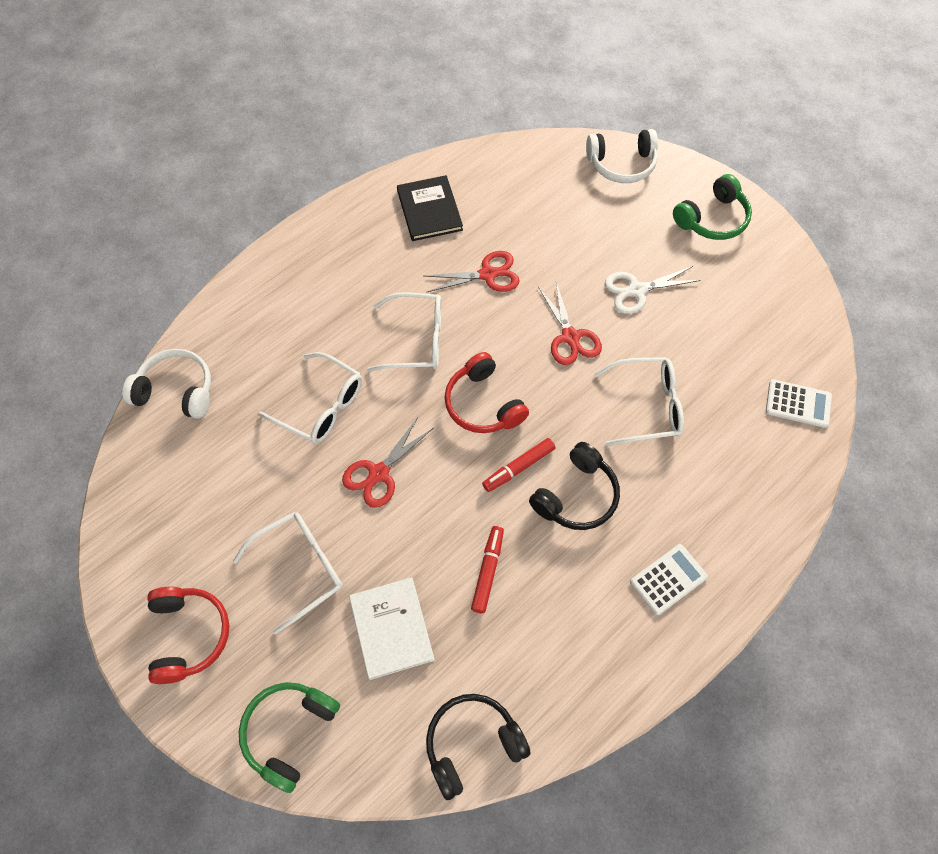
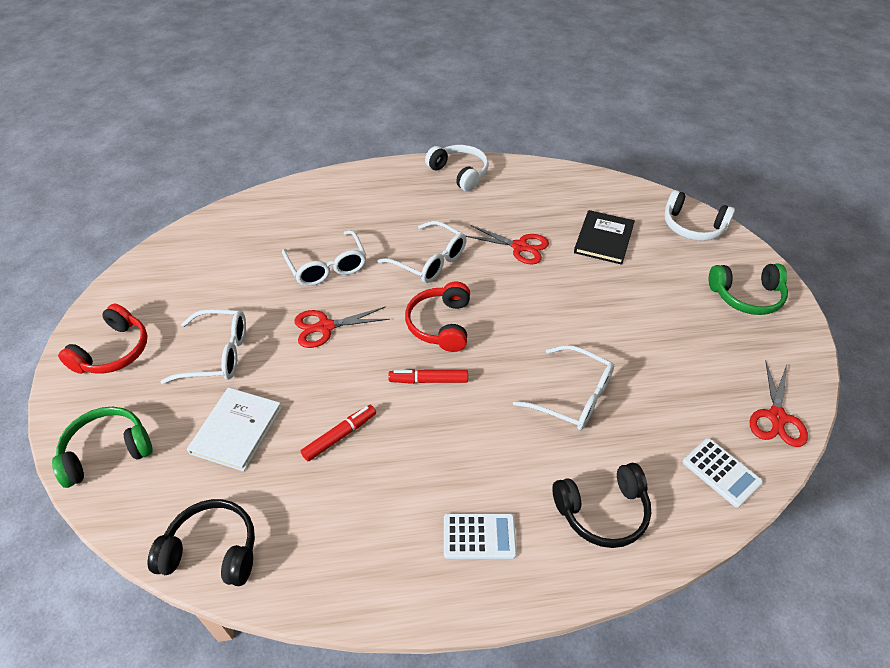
camera: 35 degrees right, 15 degrees down
(176, 390) = (249, 212): white headphones -> white headphones (459, 173)
(429, 210) = (512, 190): black book -> black book (604, 239)
(570, 337) = (549, 317): red scissors -> red scissors (776, 417)
(576, 496) = (456, 426): black headphones -> black headphones (603, 511)
(636, 290) = (634, 313): white scissors -> none

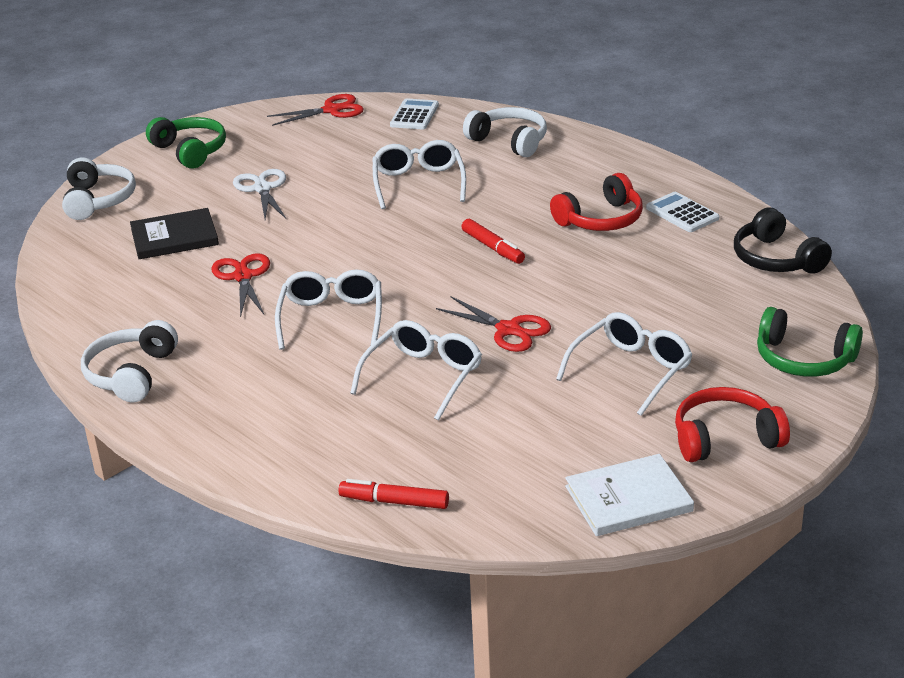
camera: 125 degrees left, 15 degrees down
(216, 354) = (630, 371): white glasses -> white glasses turned 75 degrees clockwise
(236, 430) = (681, 309): white book -> white book (628, 498)
(339, 436) = (608, 259): red marker -> red marker (394, 502)
(440, 324) = (418, 271): red headphones -> red headphones (601, 219)
(479, 536) = (597, 172): white calculator -> white calculator (682, 213)
(603, 511) = (509, 141): black headphones -> white headphones
(643, 306) = (262, 189): none -> white scissors

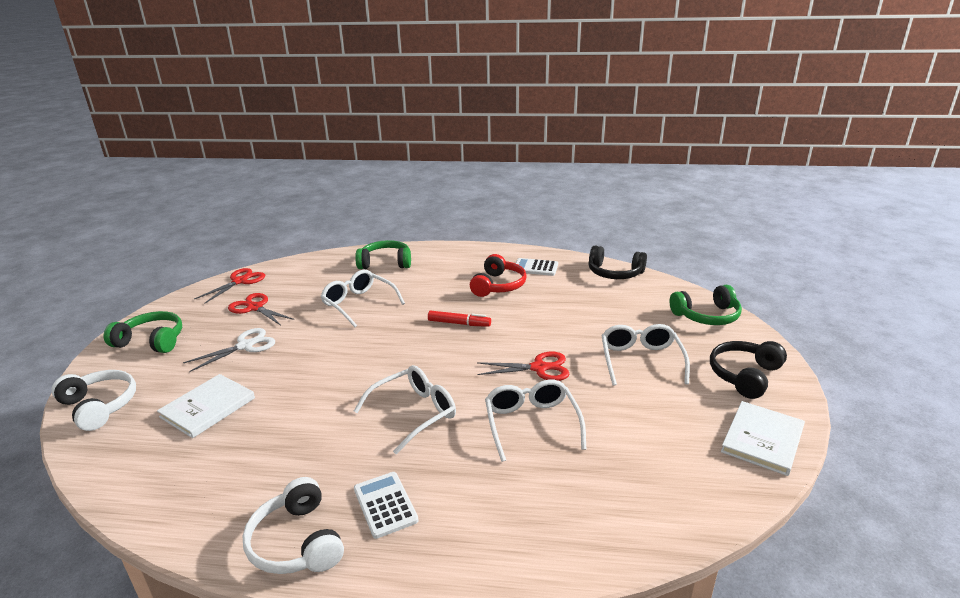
camera: 40 degrees left, 5 degrees down
(174, 237) = (208, 407): black book -> white book
(243, 276) = (304, 413): red scissors -> red scissors (255, 308)
(262, 189) = (245, 346): white scissors -> white scissors turned 105 degrees clockwise
(331, 318) = (413, 413): white glasses -> white glasses turned 90 degrees clockwise
(394, 502) = (645, 529): red marker -> none
(414, 115) = (304, 267): white calculator -> white calculator (385, 504)
(509, 141) = (385, 263): white headphones -> green headphones
(725, 438) = (744, 375): red headphones -> black headphones

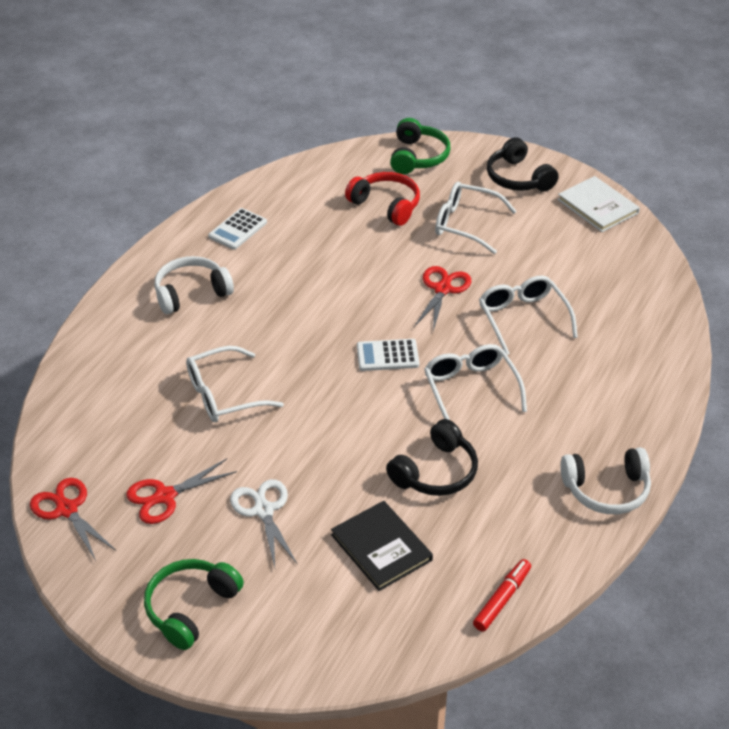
camera: 70 degrees left, 15 degrees up
(100, 406) = (326, 650): white headphones -> white headphones (191, 293)
(208, 407) = (381, 547): white book -> black book
(385, 263) = (123, 352): green headphones -> none
(385, 504) = (585, 430): white calculator -> white calculator (387, 355)
(459, 323) = (326, 322): red marker -> red marker (502, 599)
(498, 285) = (260, 270): red headphones -> red headphones (386, 205)
(532, 424) = (523, 319): white glasses -> white glasses turned 60 degrees clockwise
(614, 273) = (294, 178): black headphones -> black headphones (436, 472)

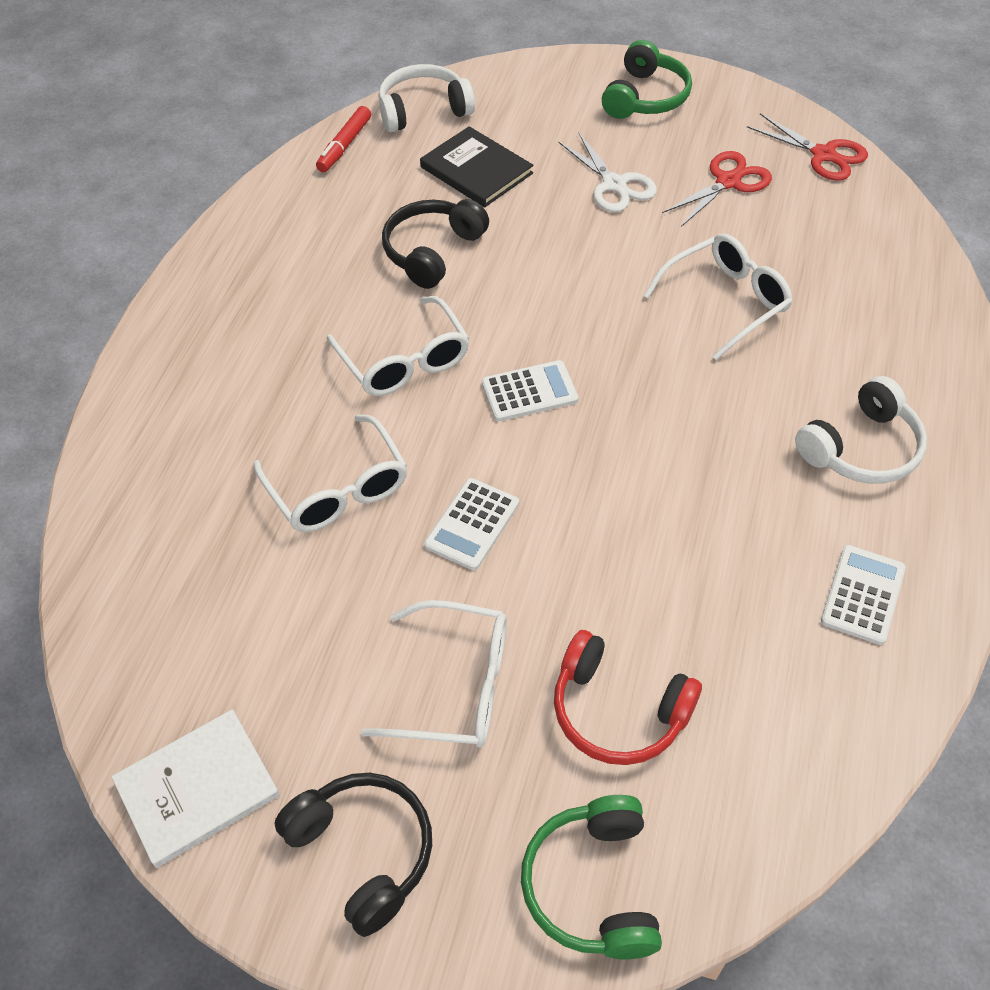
camera: 170 degrees right, 10 degrees up
(442, 289) = (472, 524): red scissors -> white calculator
(597, 206) = (197, 789): white book -> white book turned 75 degrees counterclockwise
(606, 490) = (229, 262): white headphones -> white headphones (423, 110)

